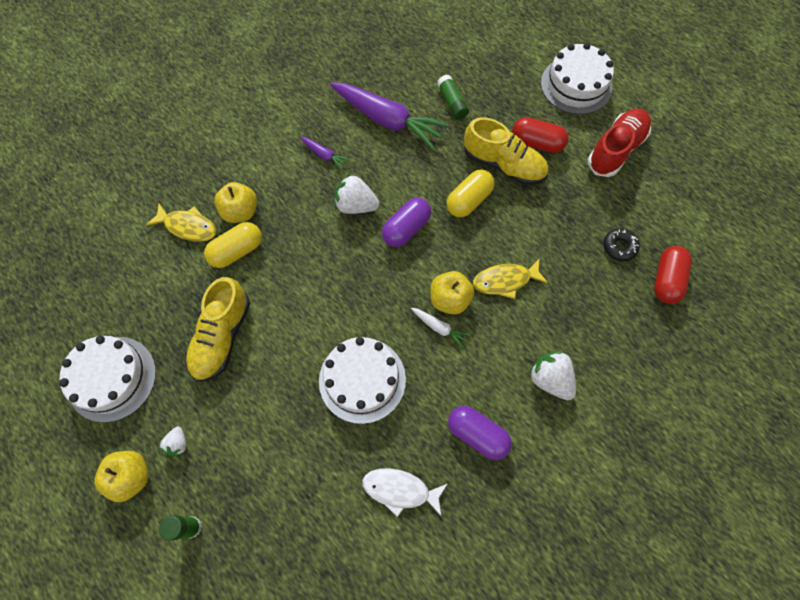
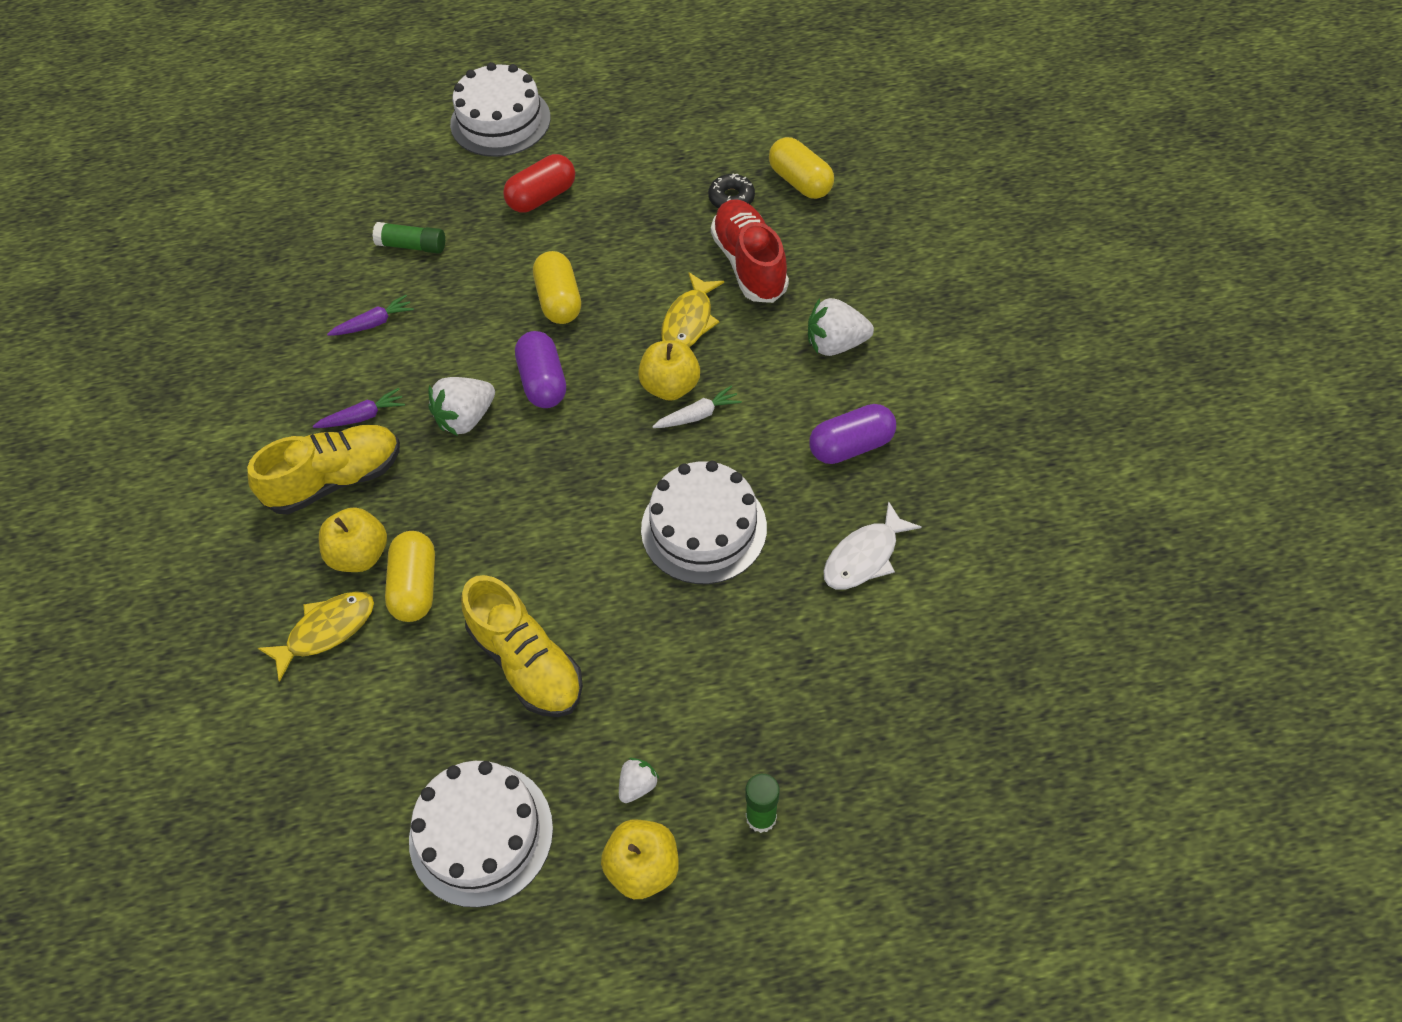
camera: 55 degrees left, 10 degrees down
(178, 443) = (637, 785): white strawberry -> white strawberry turned 90 degrees counterclockwise
(387, 120) = (374, 323): purple carrot -> purple carrot, size x0.45
(503, 165) = (542, 242): yellow shoe -> yellow shoe (336, 479)
(615, 150) = (613, 134): red shoe -> red shoe (749, 264)
(666, 280) = (800, 181): red capsule -> yellow capsule

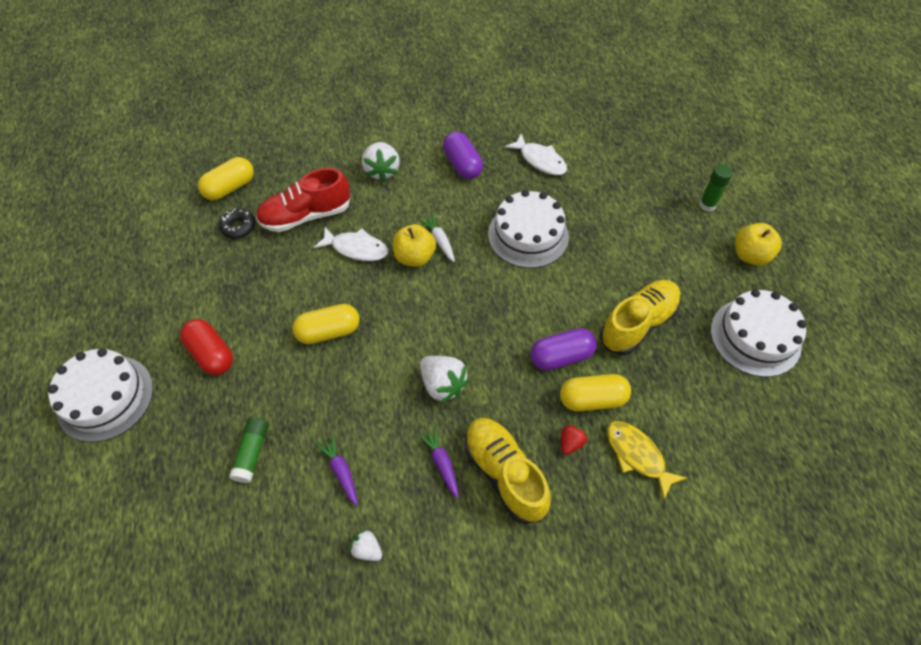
camera: 95 degrees left, 0 degrees up
(360, 554) = (571, 443): yellow apple -> red strawberry
(543, 382) = (409, 335): purple capsule -> purple capsule (561, 356)
(637, 785) = (704, 260): white strawberry -> white strawberry (367, 549)
(689, 321) = (356, 248): yellow fish -> white fish

